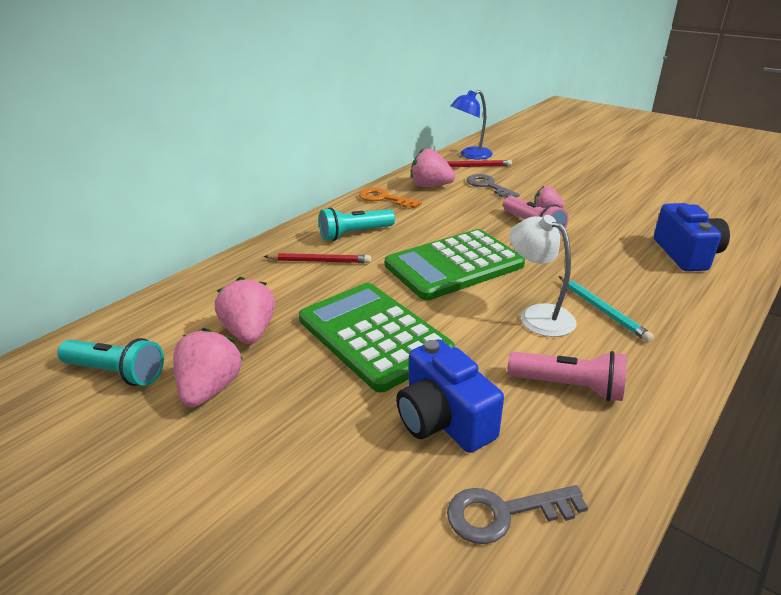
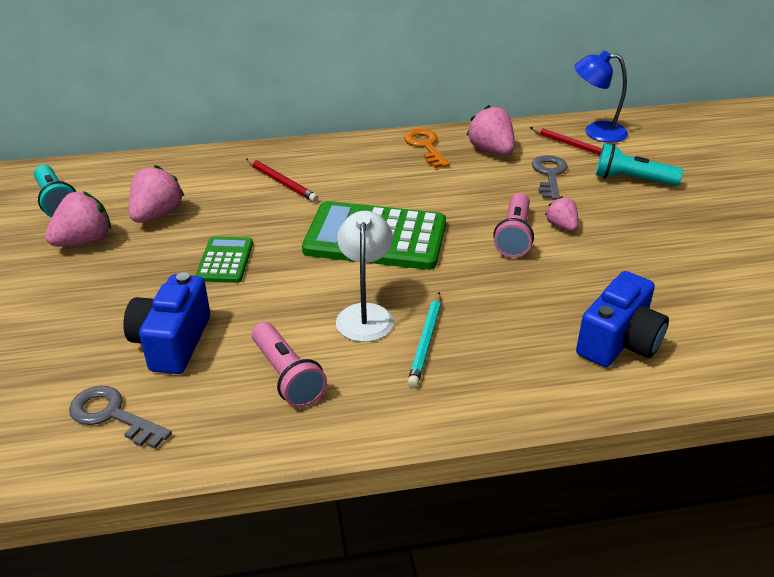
camera: 40 degrees right, 5 degrees up
(354, 234) = (345, 170): turquoise flashlight -> turquoise flashlight (631, 180)
(373, 335) = (225, 260): green calculator -> green calculator, size x0.50

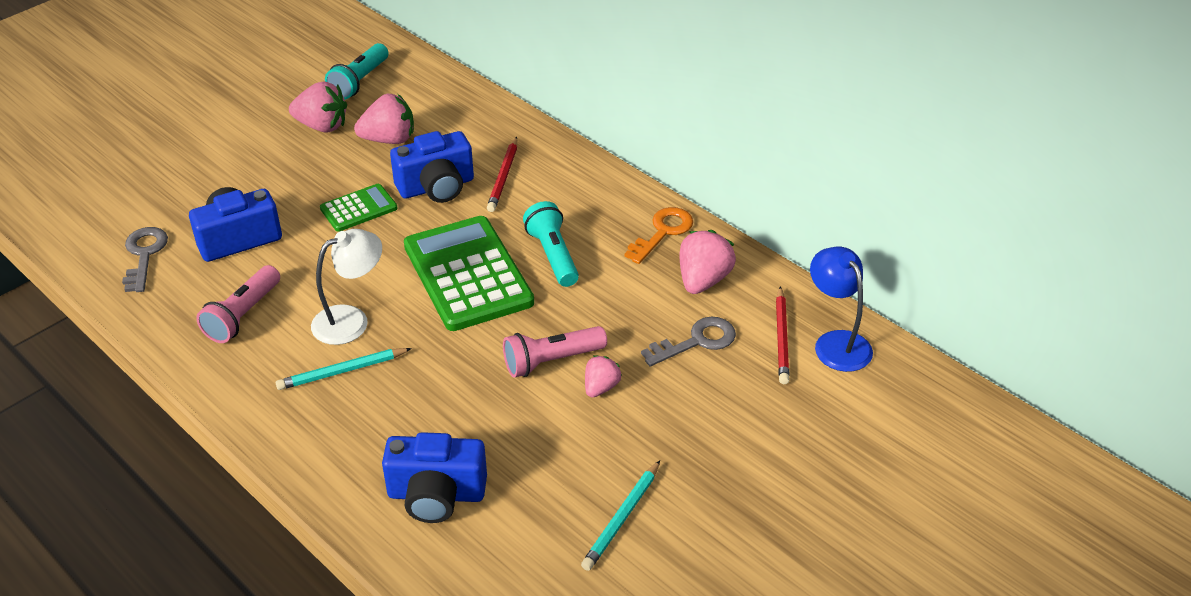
camera: 55 degrees right, 5 degrees up
(251, 214) = (436, 187): none -> blue camera
(631, 180) = (751, 408): turquoise flashlight -> turquoise flashlight (553, 255)
(702, 266) = (622, 518): none -> turquoise pencil

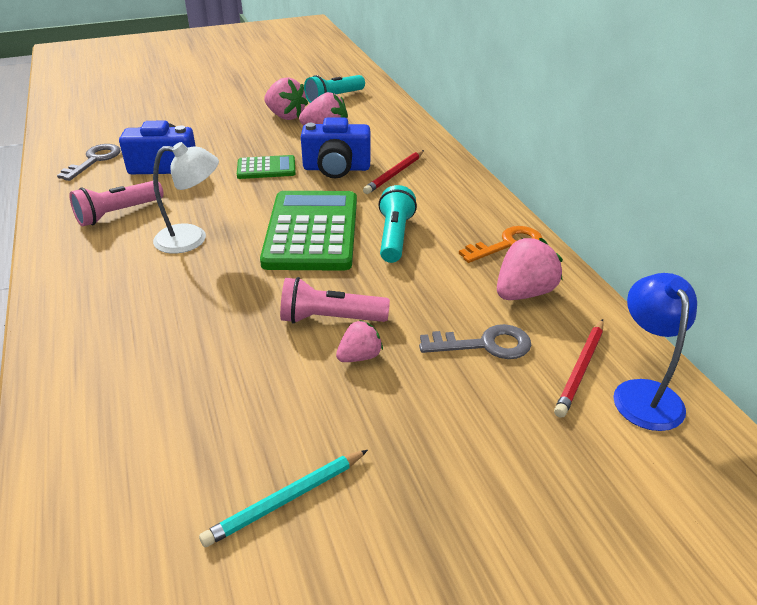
camera: 25 degrees right, 5 degrees down
(342, 371) = (149, 273): turquoise pencil -> none
(436, 495) = (129, 403): blue camera -> none

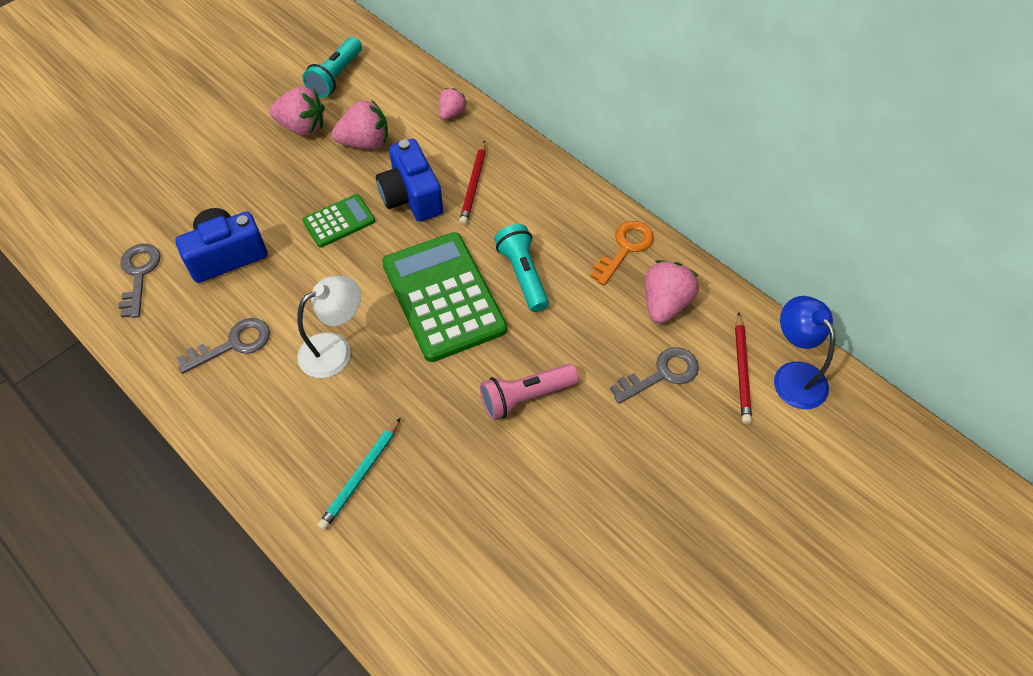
camera: 25 degrees left, 20 degrees up
(118, 213) = (233, 344): pink flashlight -> grey key
(286, 500) = (598, 580): turquoise pencil -> turquoise pencil (361, 476)
(336, 168) = (411, 196): blue camera -> blue camera turned 90 degrees clockwise
(360, 356) = (573, 427): pink strawberry -> pink strawberry (451, 113)

